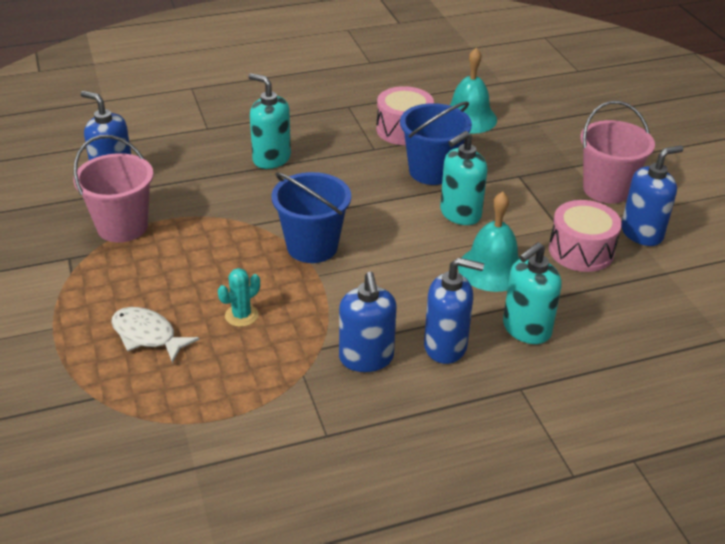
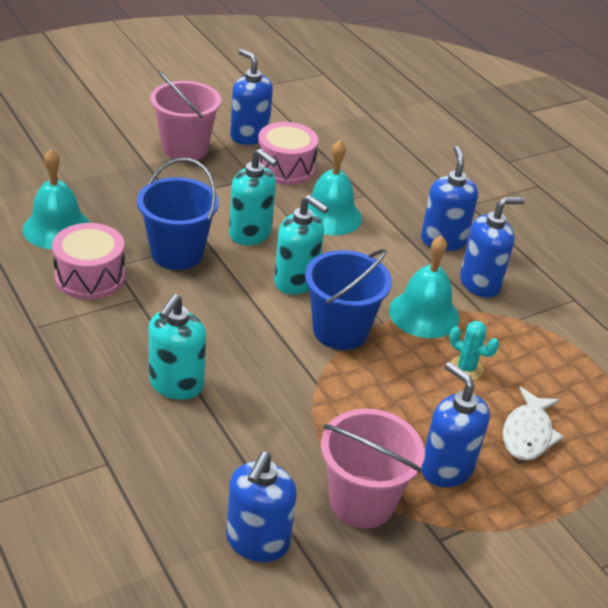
camera: 105 degrees left, 0 degrees up
(132, 276) = (446, 468): none -> blue soap dispenser
(324, 304) = (424, 314): none -> turquoise bell
(526, 329) = (401, 200): turquoise soap dispenser -> turquoise soap dispenser (296, 281)

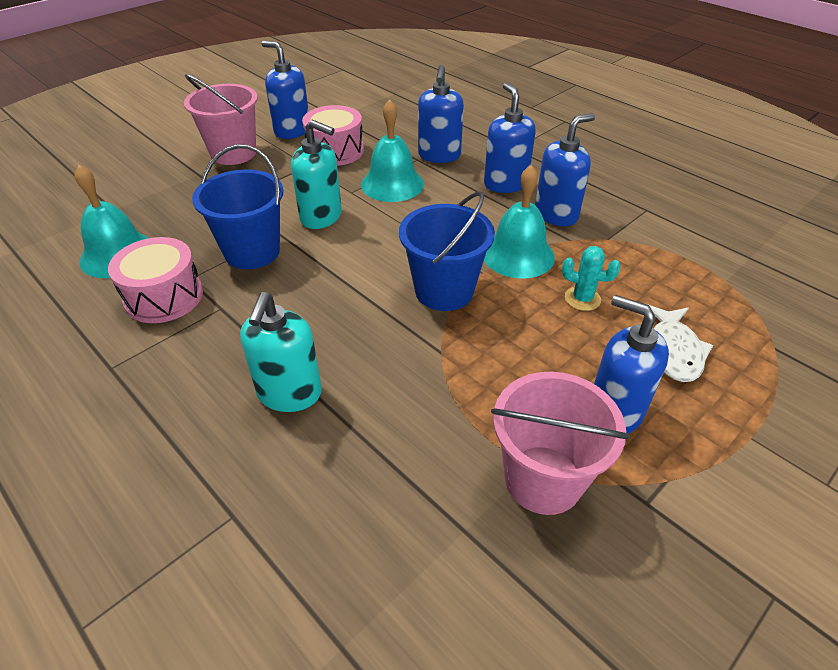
camera: 10 degrees left, 5 degrees up
(257, 541) = (445, 570): blue soap dispenser -> blue soap dispenser (439, 155)
(296, 281) = (382, 252): turquoise soap dispenser -> none

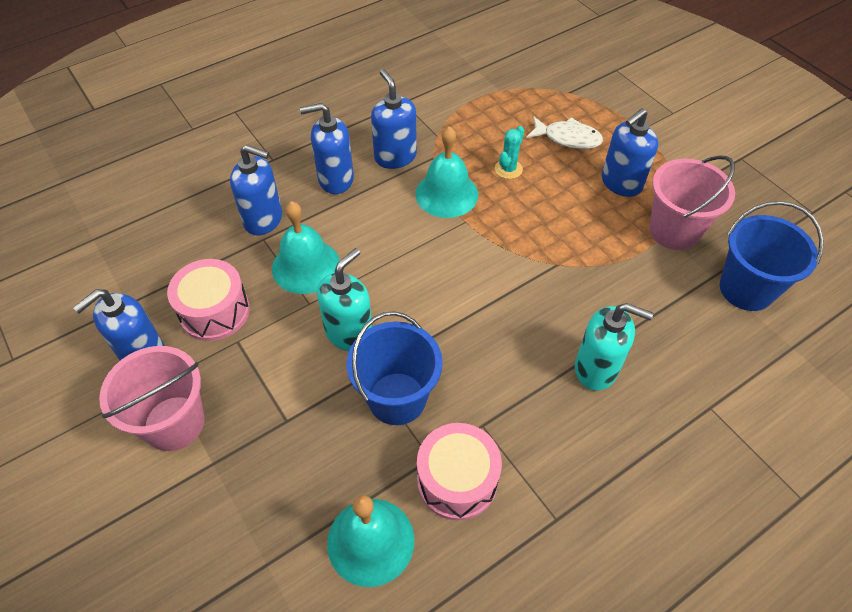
camera: 80 degrees left, 10 degrees up
(444, 291) = (485, 250): blue bucket -> blue bucket (746, 289)

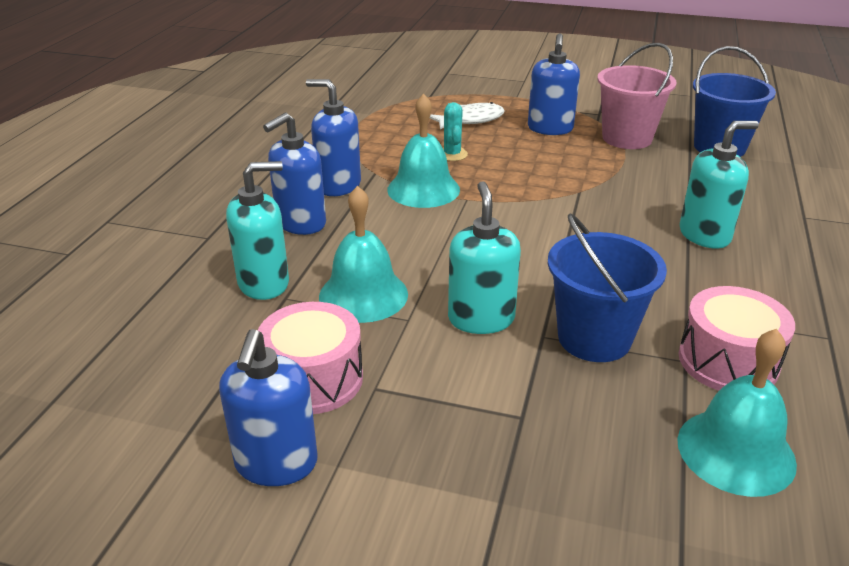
camera: 40 degrees left, 20 degrees down
(174, 423) = (405, 497): pink bucket -> none
(263, 219) = (264, 283): blue soap dispenser -> turquoise soap dispenser

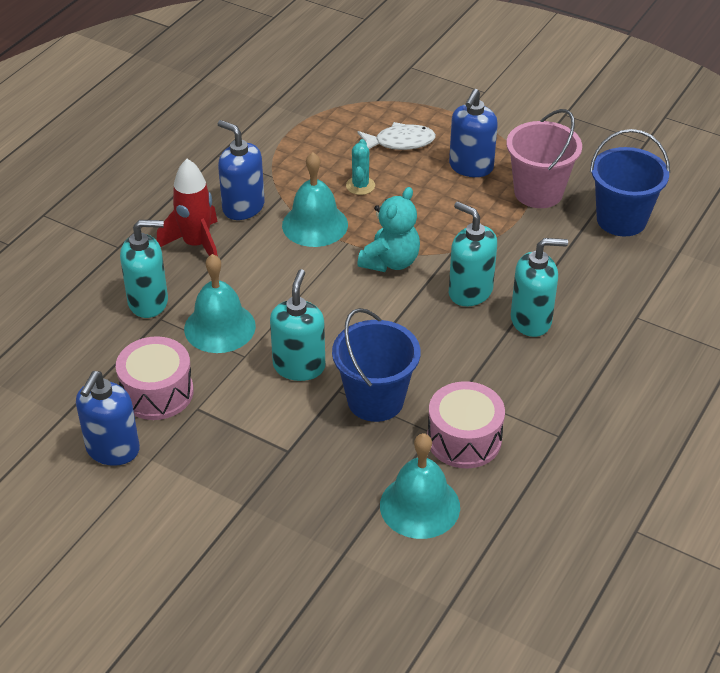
camera: 15 degrees right, 10 degrees up
(300, 223) = (196, 245): blue soap dispenser -> red rocket
(522, 208) = (390, 262): none -> turquoise teddy bear
(623, 221) = (470, 292): none -> turquoise soap dispenser

